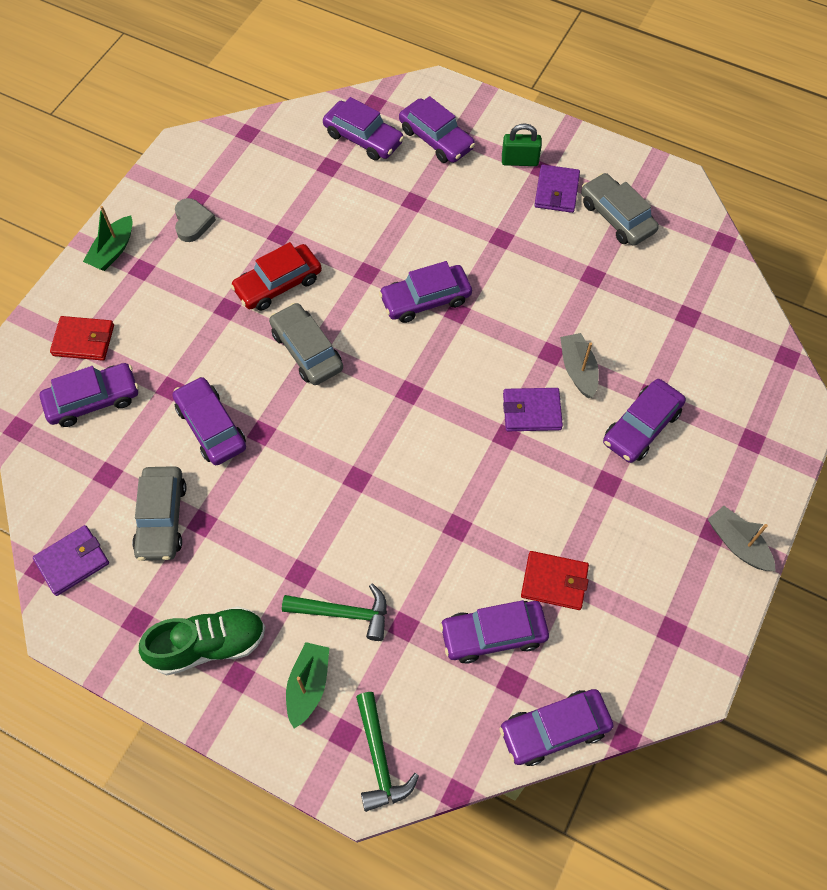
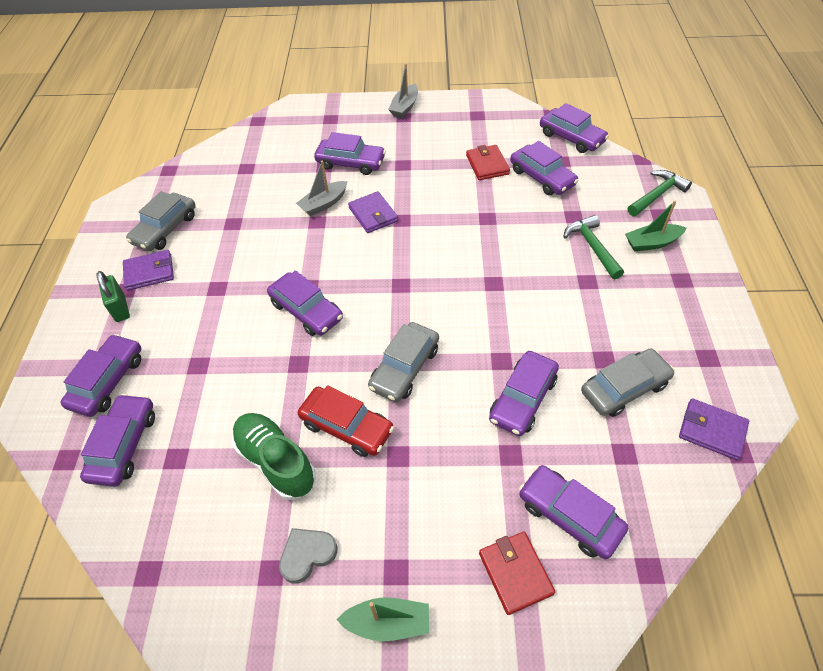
camera: 115 degrees left, 10 degrees down
(209, 645) = (680, 306): green shoe -> green shoe (276, 461)

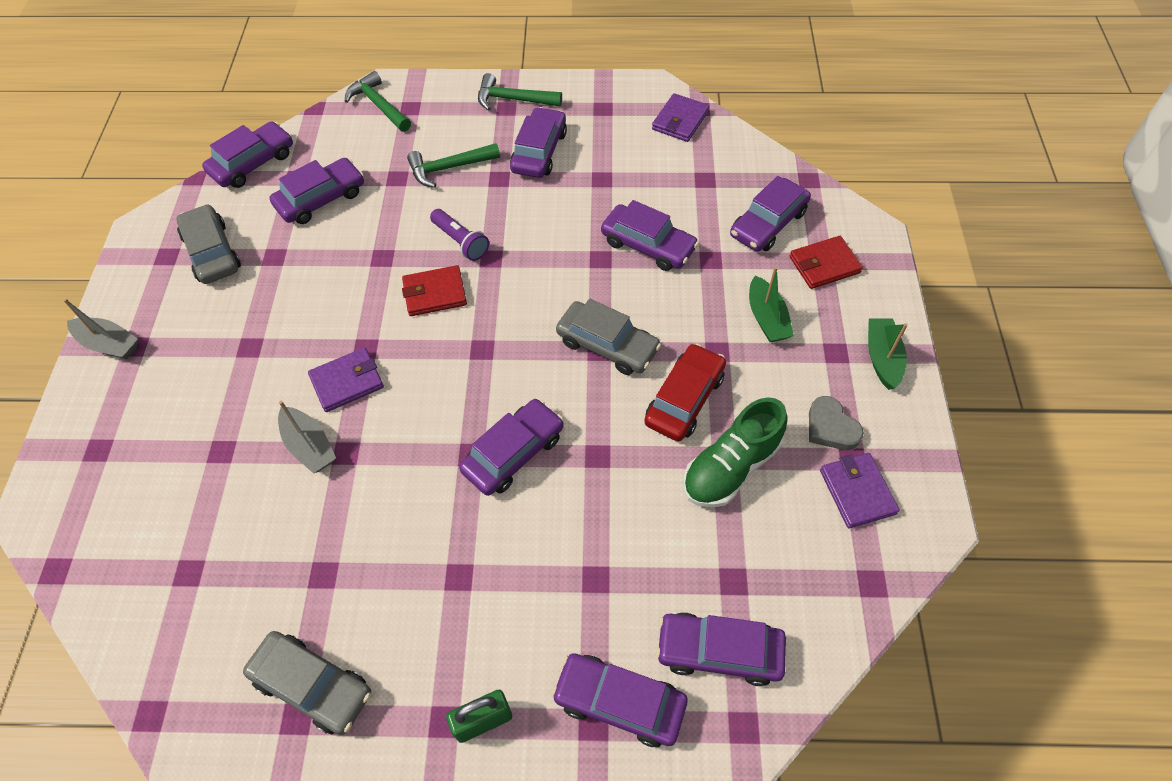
camera: 90 degrees left, 5 degrees up
(149, 272) = (411, 690): purple wallet -> purple wallet (857, 492)
(350, 163) = (224, 414): purple car -> purple car (539, 151)
(487, 165) = (280, 251): red wallet -> red wallet (435, 293)
(509, 262) = (461, 241): none -> purple flashlight
(624, 388) = (636, 169): grey car -> grey car (212, 252)
(652, 243) = (451, 121): green boat -> green boat (767, 318)
(696, 284) = (513, 99): none -> green hammer

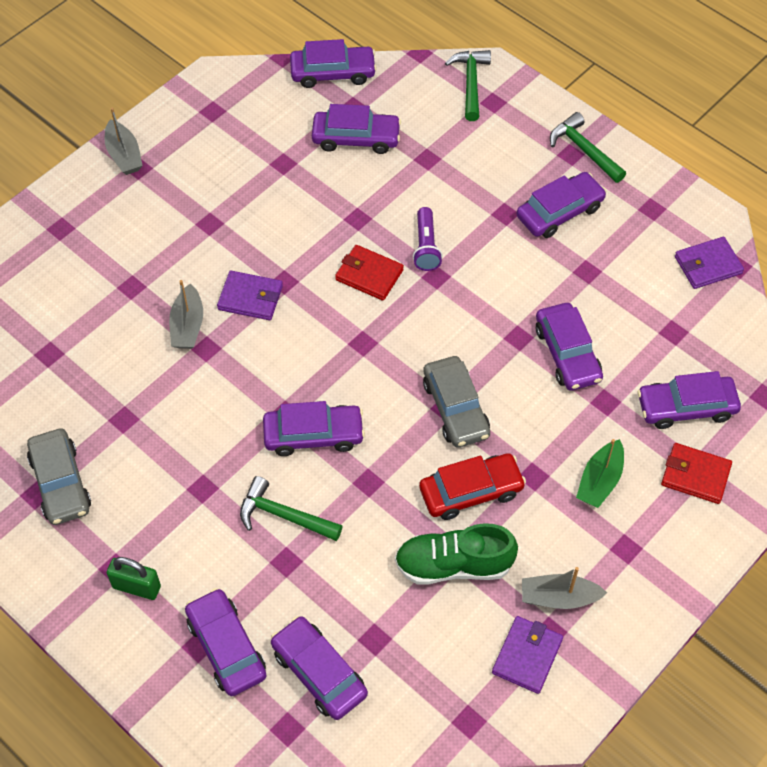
camera: 40 degrees right, 0 degrees up
(212, 252) = (245, 130): grey car -> none
(449, 168) = (475, 177): green hammer -> green hammer (284, 515)
(831, 427) = (558, 597): grey heart -> grey boat
(882, 358) = (658, 581): green boat -> none

